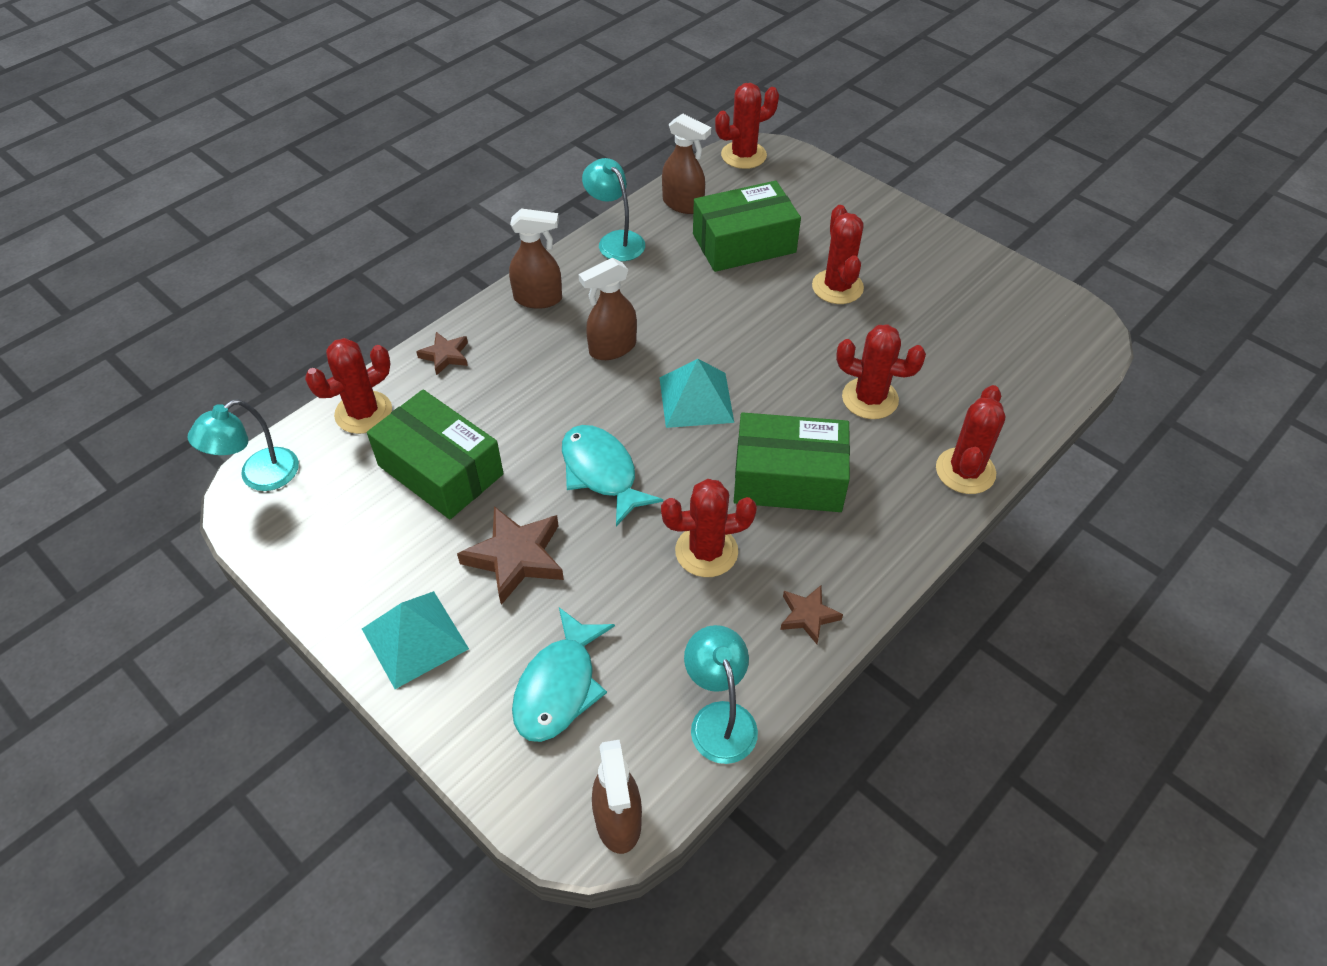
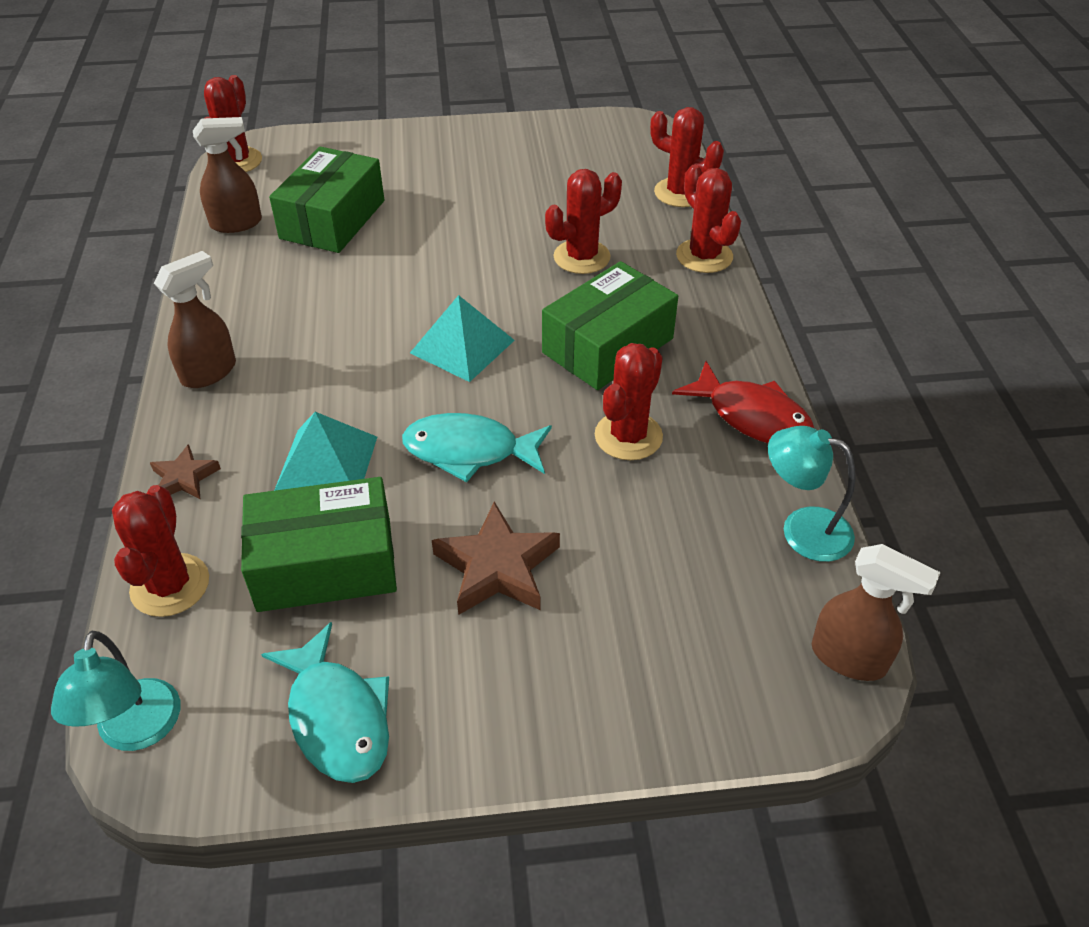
camera: 50 degrees left, 5 degrees down
(415, 638) = (510, 703): turquoise pyramid -> turquoise pyramid (326, 463)
(559, 686) = (673, 619): turquoise fish -> turquoise fish (337, 717)
(612, 348) = (337, 361): brown spray bottle -> none
(615, 240) = (215, 285): turquoise lamp -> none
(808, 616) = (752, 416): brown star -> red fish
(837, 287) = (450, 204): red cactus -> red cactus (680, 193)

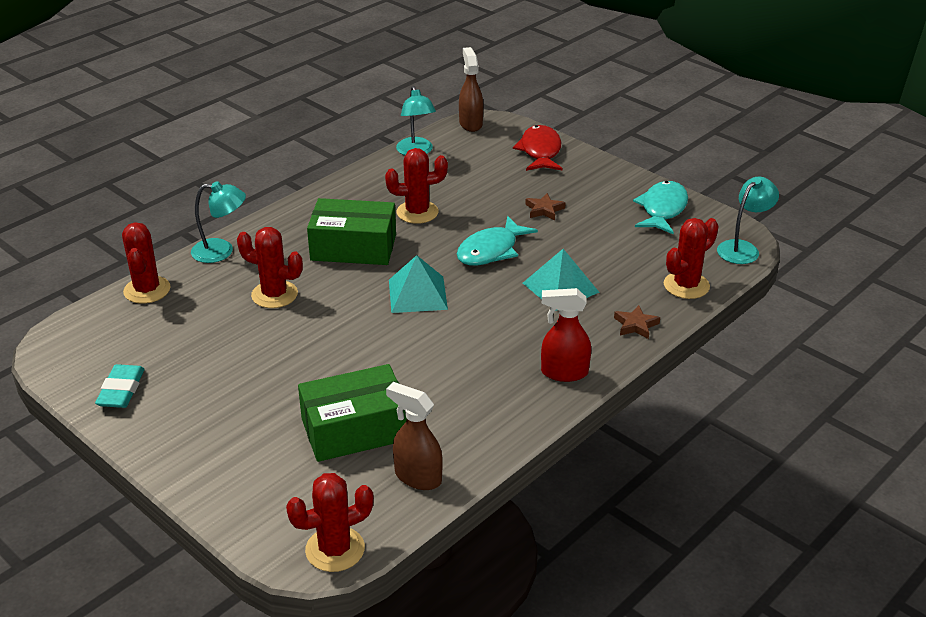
camera: 130 degrees left, 10 degrees down
(209, 372) = (564, 372): brown spray bottle -> red spray bottle
(325, 564) = (611, 252): green box -> none
(469, 451) = (491, 250): turquoise fish -> turquoise fish turned 75 degrees clockwise
(497, 567) = (544, 210): brown star -> brown star, size x0.57
(541, 138) = (121, 390): none -> turquoise eraser
(704, 256) = (221, 251): red cactus -> turquoise lamp
(752, 416) = (357, 186): red fish -> red fish (540, 151)

